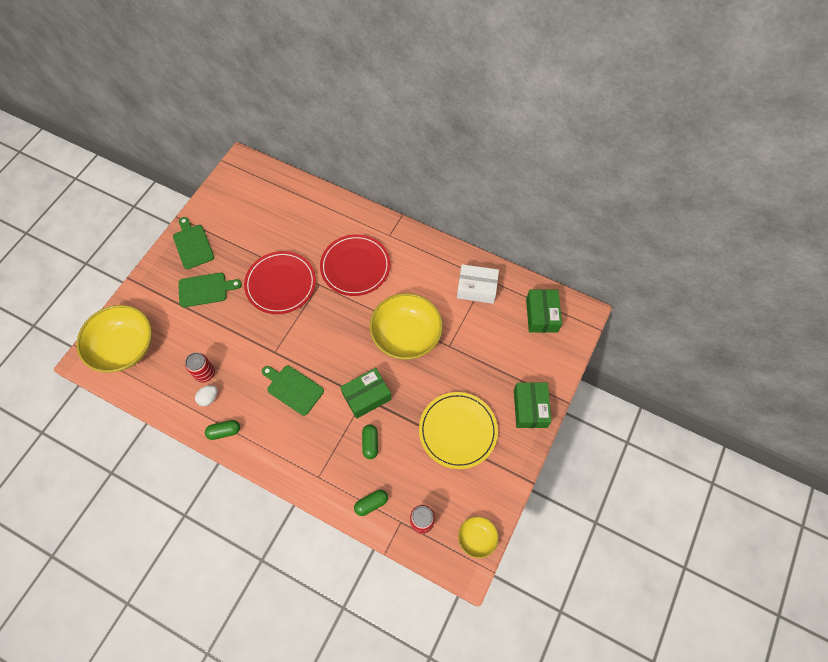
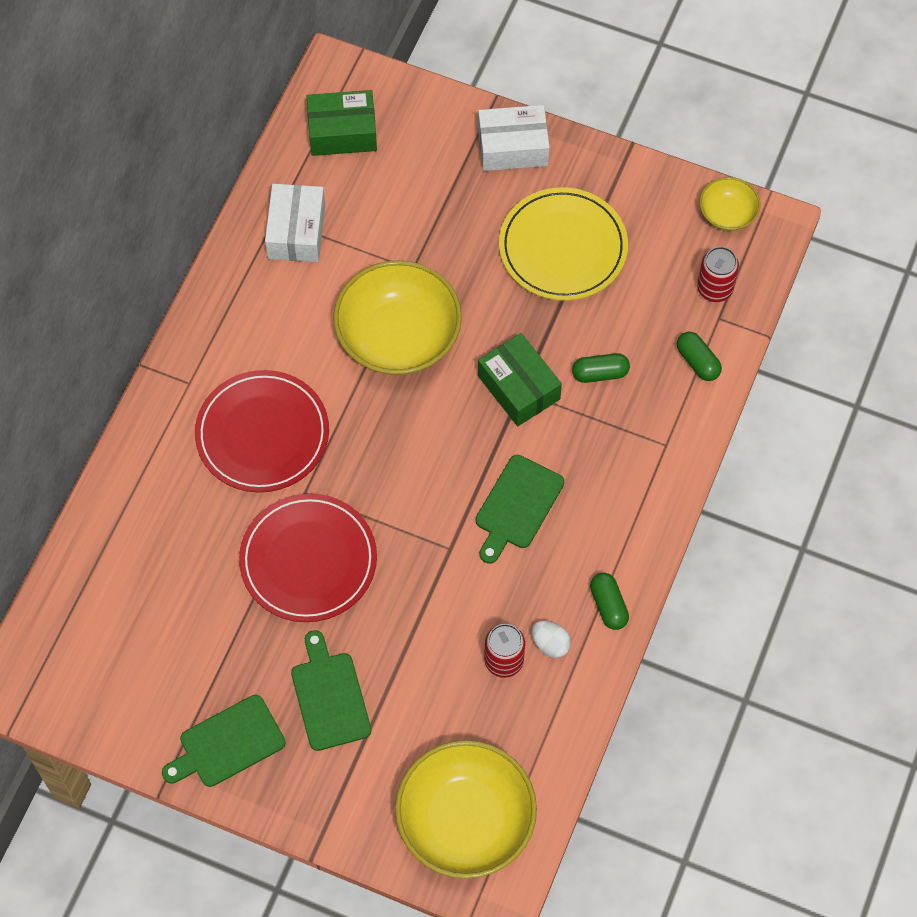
camera: 95 degrees left, 0 degrees up
(530, 408) = (513, 147): green box -> white box

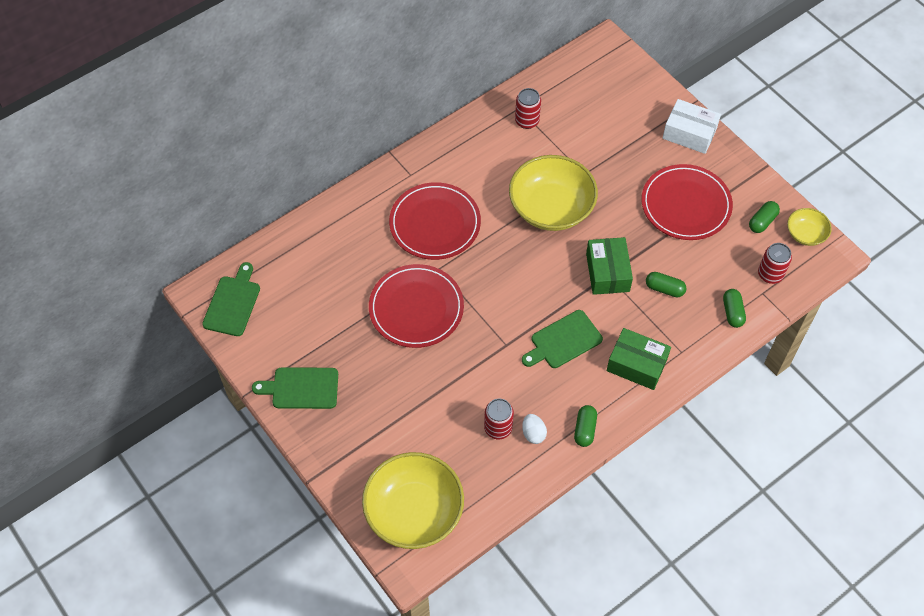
camera: 30 degrees right, 5 degrees down
(296, 231) = (527, 121): white box -> red can
(329, 697) = (378, 393): green cutting board -> green cutting board (233, 303)
(342, 132) = (589, 79): green box -> green box (636, 365)
(563, 247) = (686, 205): yellow plate -> red plate
(667, 223) = (762, 221): none -> green capsule

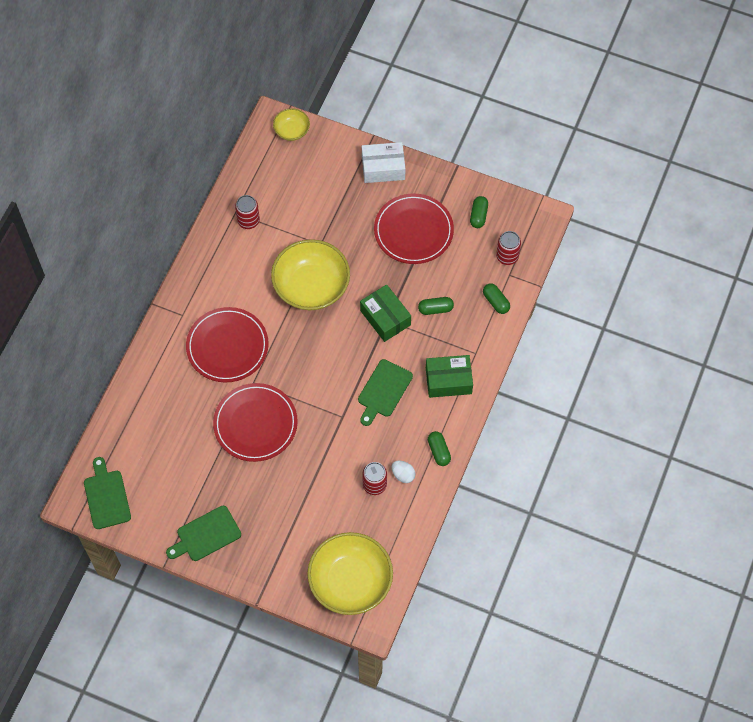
camera: 30 degrees left, 5 degrees up
(805, 234) = (516, 210): yellow bowl -> yellow bowl (292, 130)

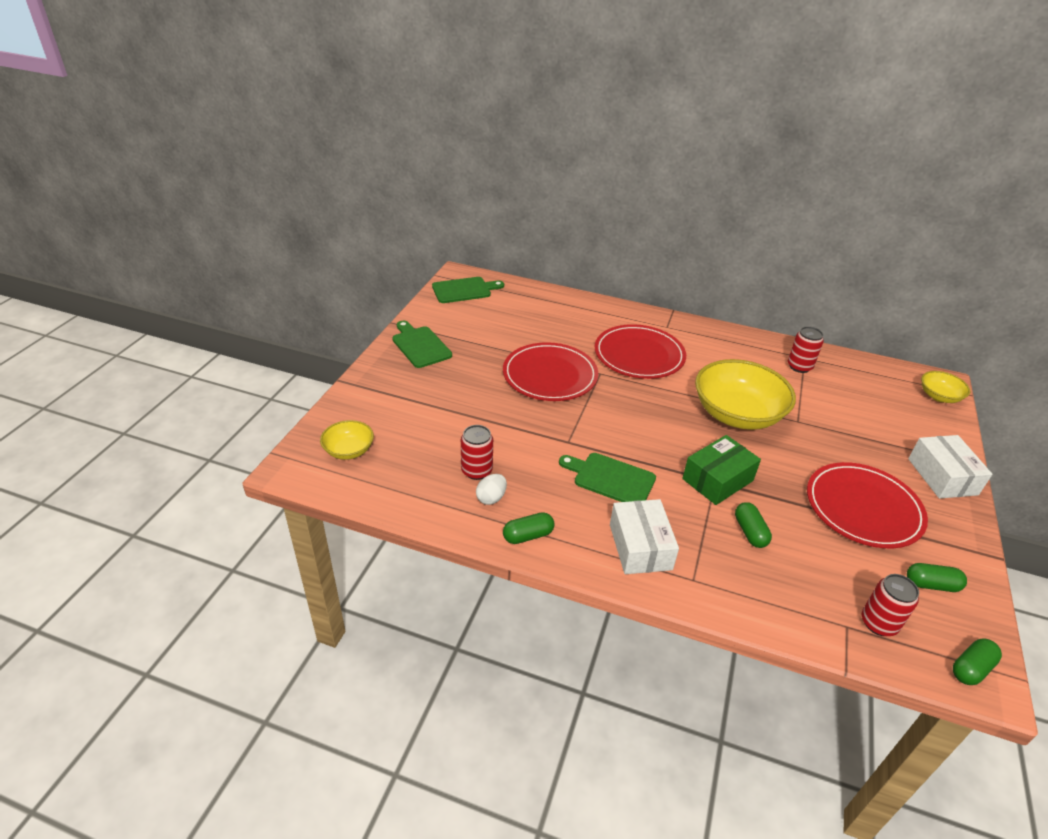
camera: 85 degrees right, 25 degrees down
(350, 581) = (349, 450): yellow bowl -> yellow bowl, size x0.49
(448, 381) = (640, 547): green box -> white box
(496, 302) = (790, 607): green capsule -> green capsule (971, 668)

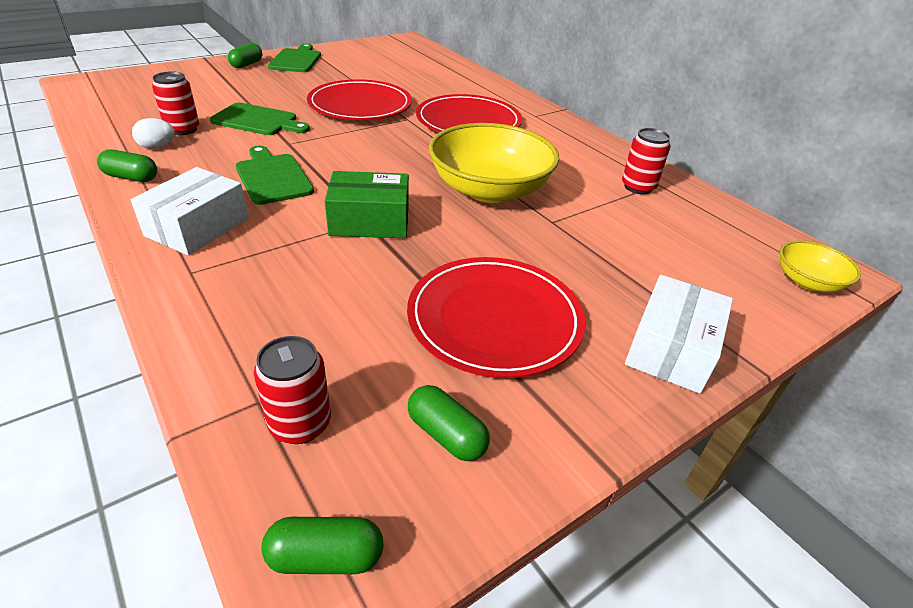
camera: 35 degrees right, 0 degrees up
(349, 450) = (129, 87): yellow bowl -> none
(464, 290) = (393, 46): green cutting board -> green cutting board (258, 120)
(750, 532) = (320, 270): green capsule -> green capsule (247, 64)

